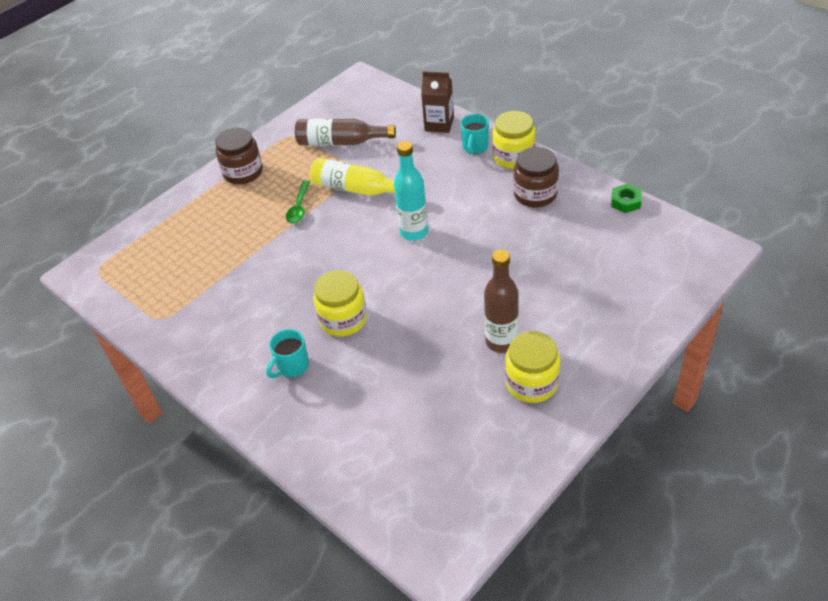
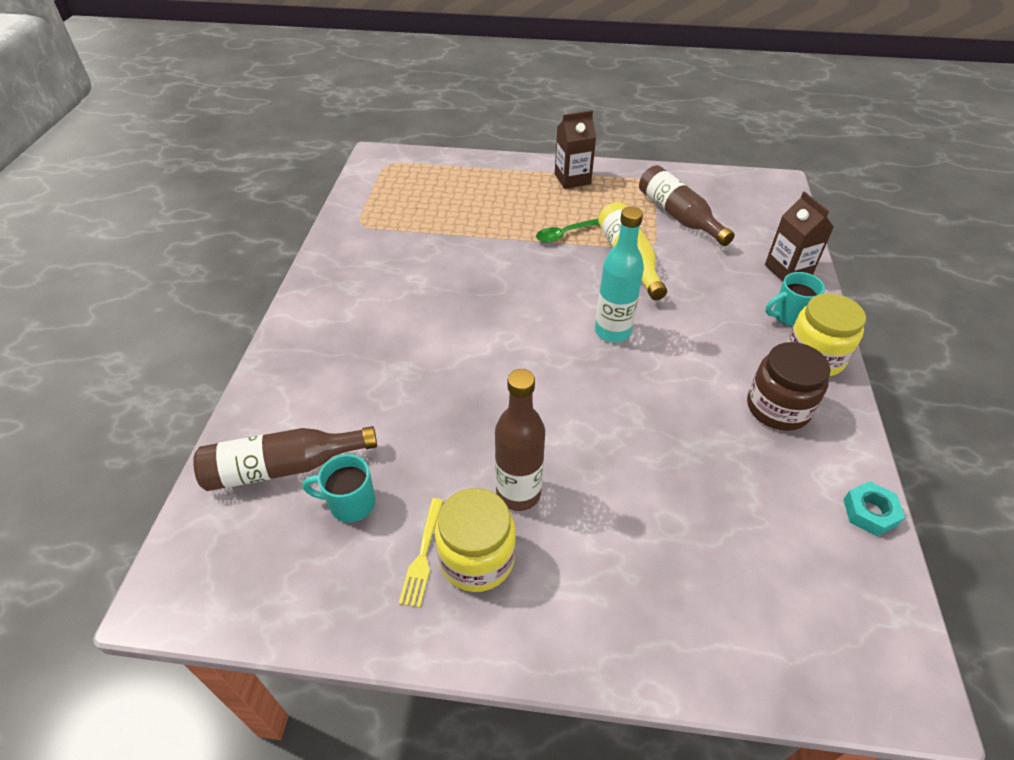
camera: 50 degrees right, 0 degrees up
(243, 172) = (572, 179): brown jar -> brown carton
(292, 366) = (363, 334): turquoise mug -> turquoise mug (350, 503)
(343, 319) = (448, 340): yellow jar -> none
(381, 460) = (283, 467): none -> brown bottle
(510, 409) = (423, 555): none -> yellow fork
(625, 202) = (869, 512): green nut -> turquoise nut

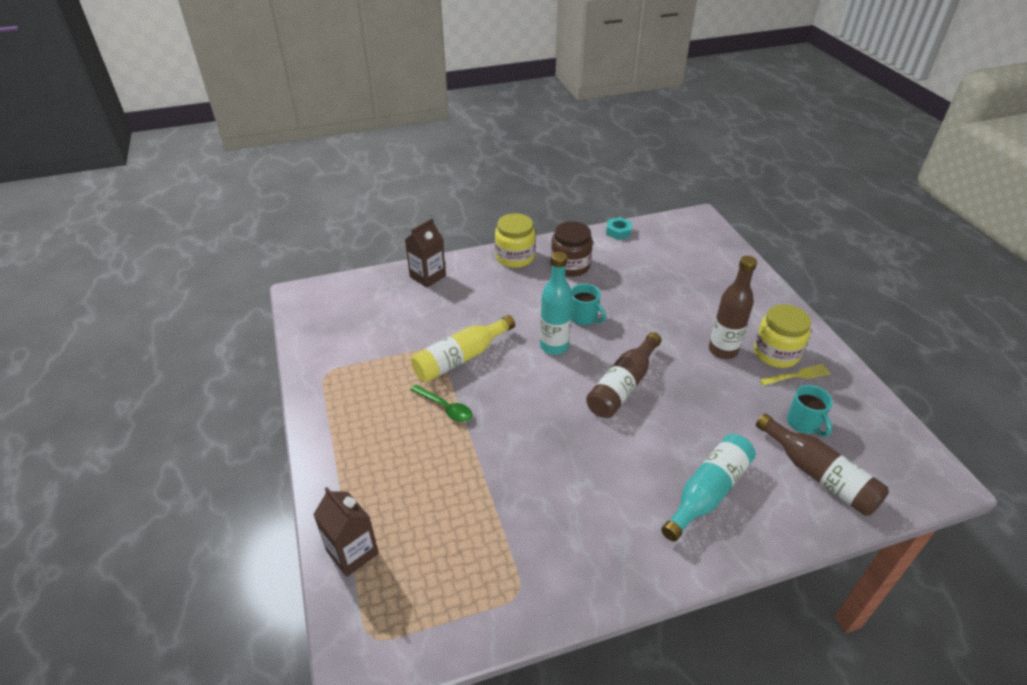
camera: 115 degrees left, 5 degrees down
(344, 363) = (708, 492): none -> turquoise bottle
(572, 179) = (342, 431): brown carton -> brown carton (352, 552)
(678, 216) = (380, 342): brown bottle -> brown bottle (622, 386)
(789, 316) = (481, 270): turquoise mug -> turquoise mug (584, 318)

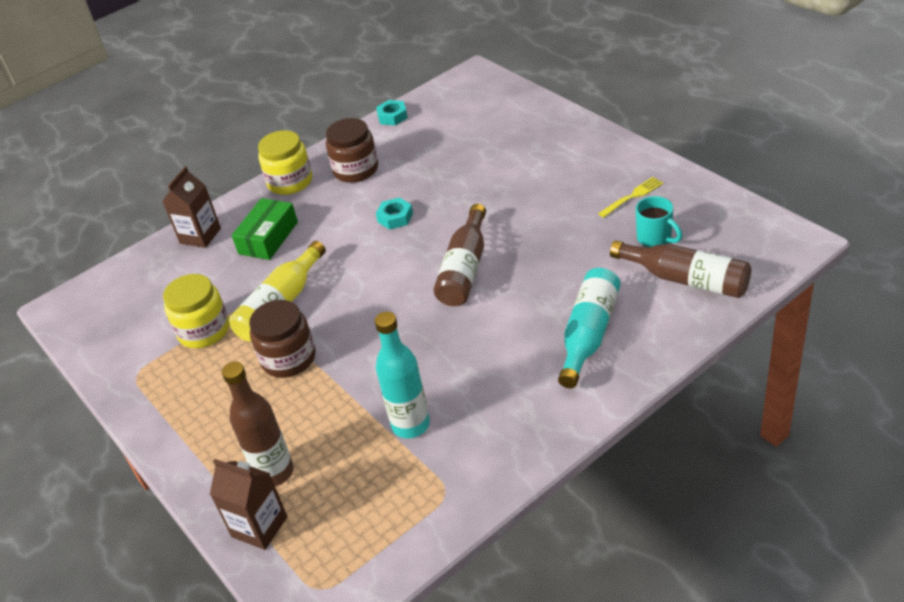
camera: 15 degrees left, 0 degrees up
(445, 408) = (288, 358): green spoon -> brown jar
(477, 297) = (268, 238): none -> green box
(554, 346) = (376, 257): turquoise bottle -> turquoise bottle (410, 425)
(584, 318) = (395, 217): turquoise mug -> turquoise nut
(722, 350) = (551, 199): brown bottle -> brown bottle (274, 472)
(776, 353) = (604, 183): yellow jar -> yellow jar (204, 330)

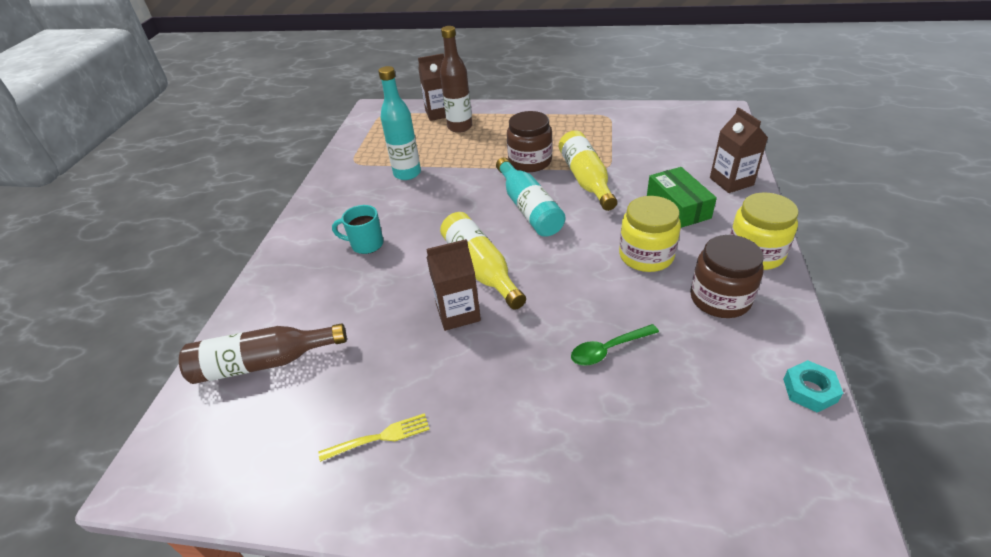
camera: 135 degrees right, 0 degrees up
(204, 330) = (609, 146): yellow jar -> yellow jar (646, 255)
(395, 217) = (603, 276): turquoise nut -> none
(456, 176) = (608, 349): none -> green spoon
(465, 269) = (481, 268): brown bottle -> yellow bottle
(517, 243) = (458, 313): none -> brown carton
(589, 334) = (327, 274): turquoise bottle -> turquoise bottle (529, 208)
(632, 196) = (379, 437): yellow fork -> yellow fork turned 120 degrees counterclockwise
(655, 238) = (319, 393): turquoise mug -> turquoise mug (366, 244)

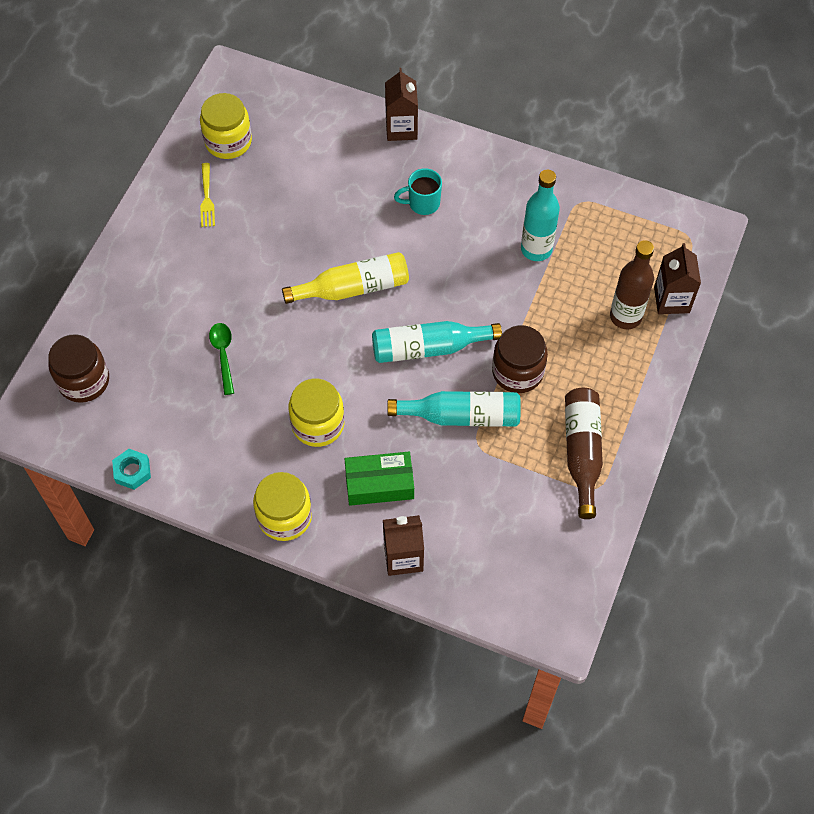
camera: 100 degrees right, 20 degrees up
(263, 363) = (303, 130): brown bottle -> brown bottle (582, 453)
(278, 441) = (228, 141): none -> yellow jar
(366, 244) = (422, 203): turquoise mug -> turquoise mug turned 120 degrees counterclockwise
(458, 313) = (304, 261): brown carton -> brown carton (401, 128)
(586, 179) = (461, 416): yellow bottle -> turquoise bottle
(720, 298) = (242, 458): brown jar -> brown jar (84, 381)

